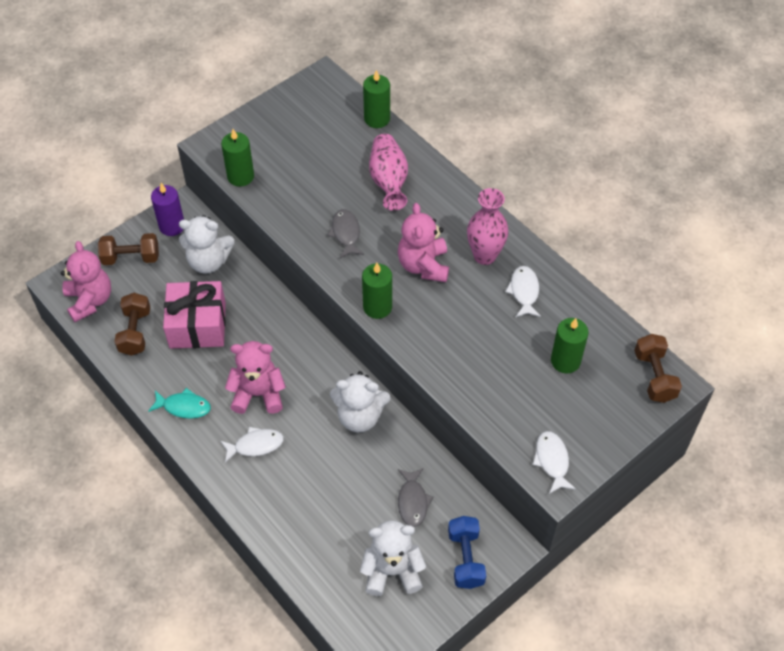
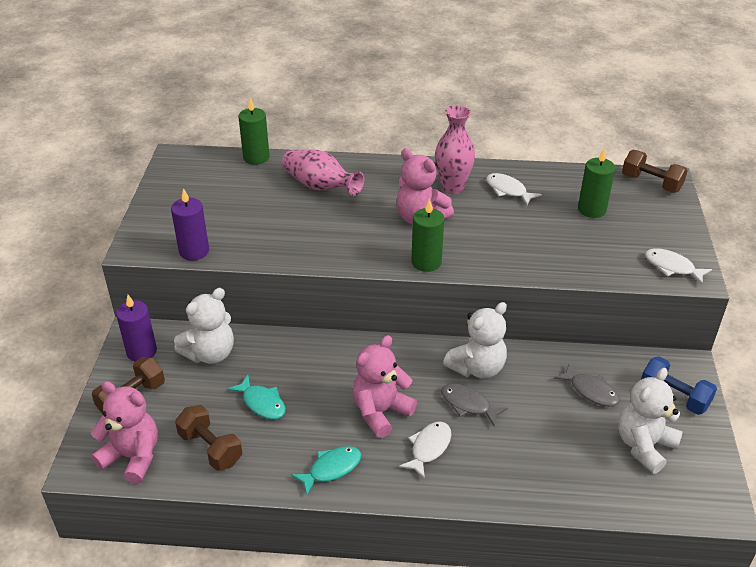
camera: 45 degrees left, 15 degrees down
(197, 325) = (262, 403): pink gift -> turquoise fish
(240, 176) = (194, 251): green candle -> purple candle
(346, 233) = (335, 234): grey fish -> grey fish (468, 404)

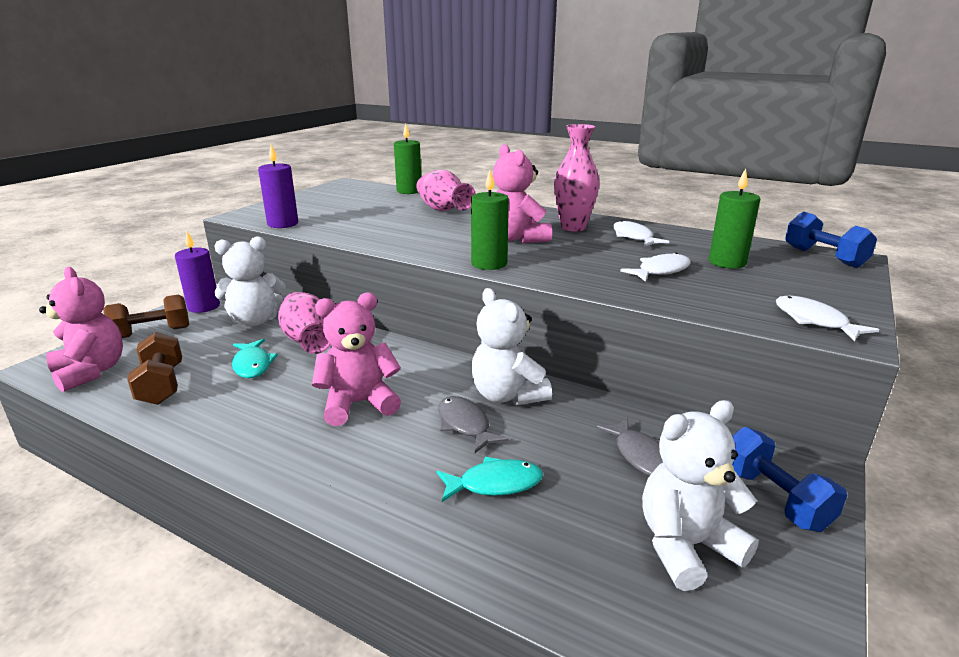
camera: 25 degrees right, 15 degrees down
(280, 362) = (307, 340): none -> pink vase
(331, 469) = (249, 438): turquoise fish -> turquoise fish (495, 484)
(429, 448) = (376, 452): white fish -> white fish (660, 271)
(477, 368) = (507, 395): white teddy bear -> white teddy bear turned 75 degrees clockwise
(651, 183) = (824, 257): brown dumbbell -> blue dumbbell

